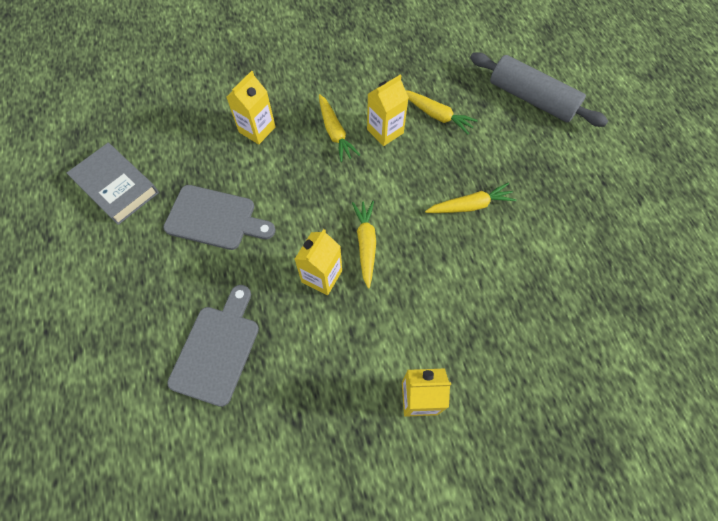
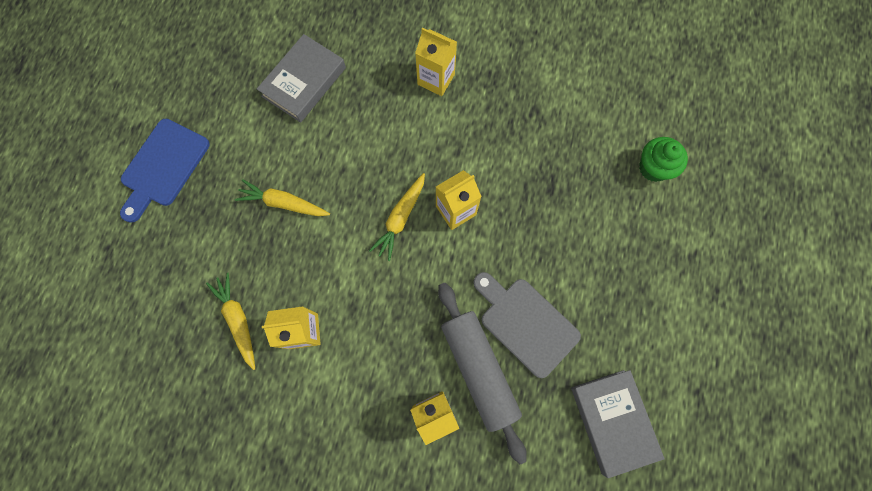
camera: 150 degrees left, 10 degrees up
(141, 426) = (653, 168): none -> green cupcake
(217, 349) = (573, 195): grey cutting board -> none
(335, 132) = (355, 360): yellow carrot -> none
(531, 99) = (128, 283): grey rolling pin -> grey rolling pin (479, 369)
(542, 319) = (304, 82): none -> grey book
(587, 182) = (163, 166): none -> blue cutting board

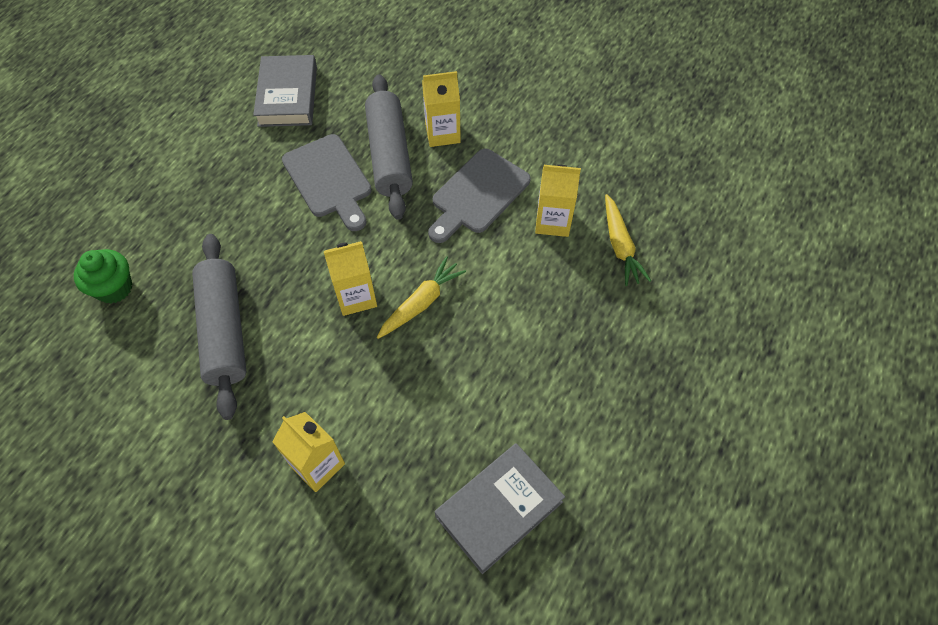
camera: 165 degrees left, 15 degrees down
(163, 166) = (703, 435): blue cutting board -> none
(283, 203) = (553, 352): yellow carrot -> none
(380, 344) = (477, 194): none -> grey cutting board
(547, 156) = (224, 330): none -> grey rolling pin

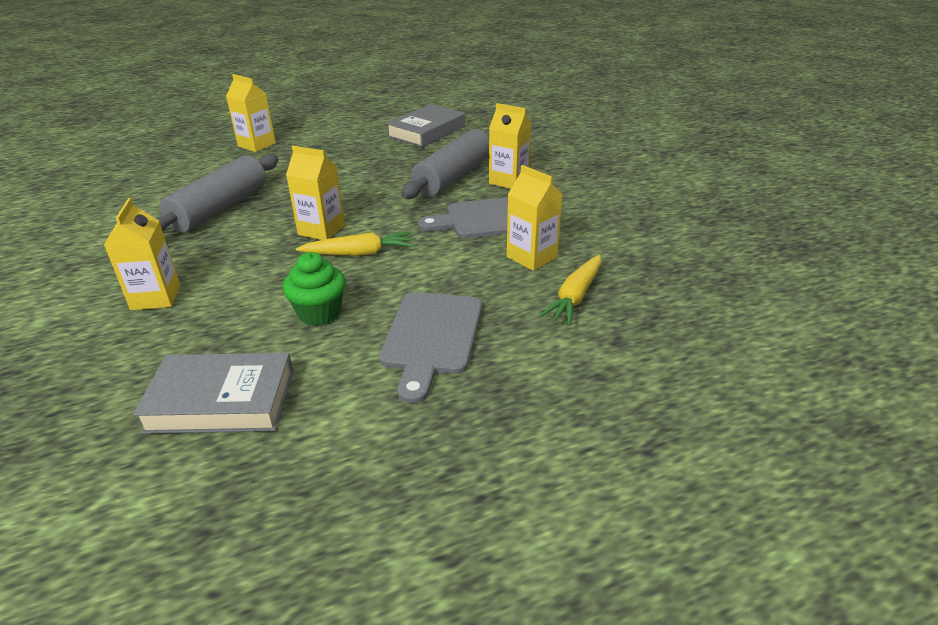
camera: 40 degrees right, 25 degrees down
(114, 288) = (198, 167): green cupcake -> green cupcake (319, 313)
(131, 217) = (256, 145): none -> yellow carton
(329, 180) = (394, 172): grey cutting board -> grey cutting board (431, 337)

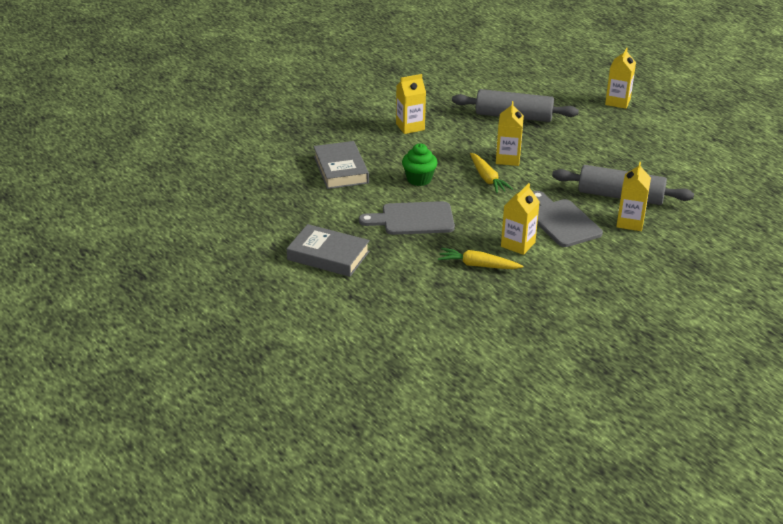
camera: 75 degrees right, 0 degrees up
(427, 131) = (702, 170): grey book -> grey book (328, 255)

